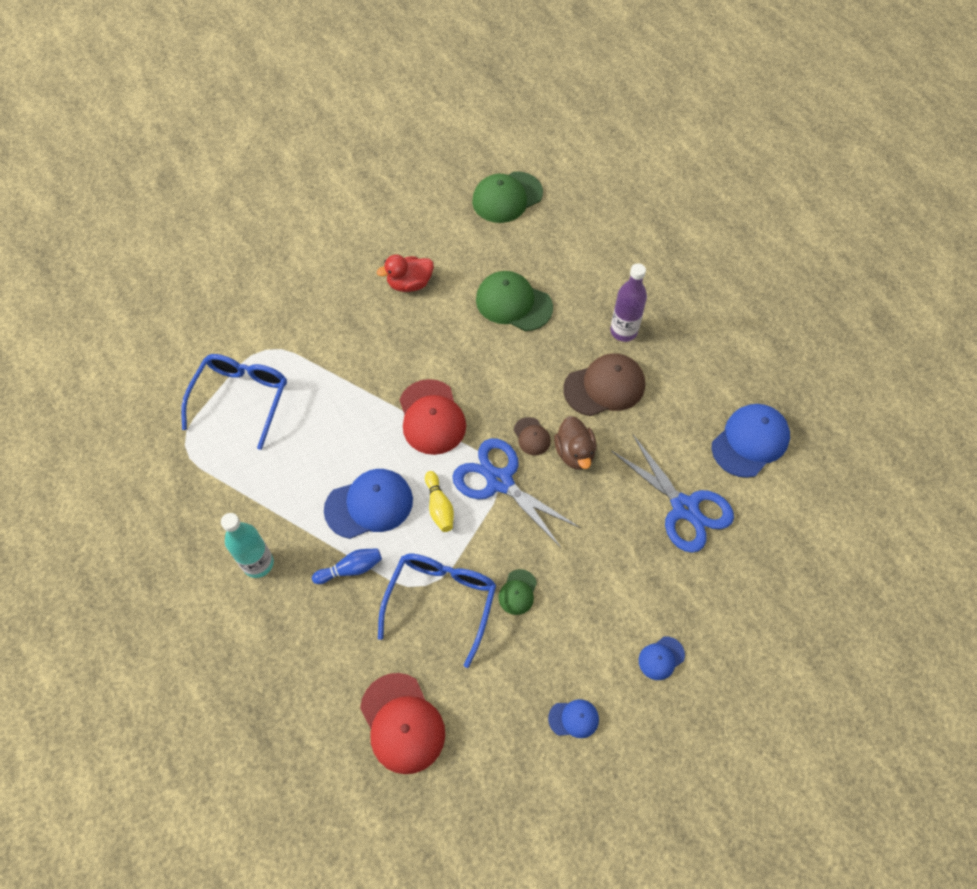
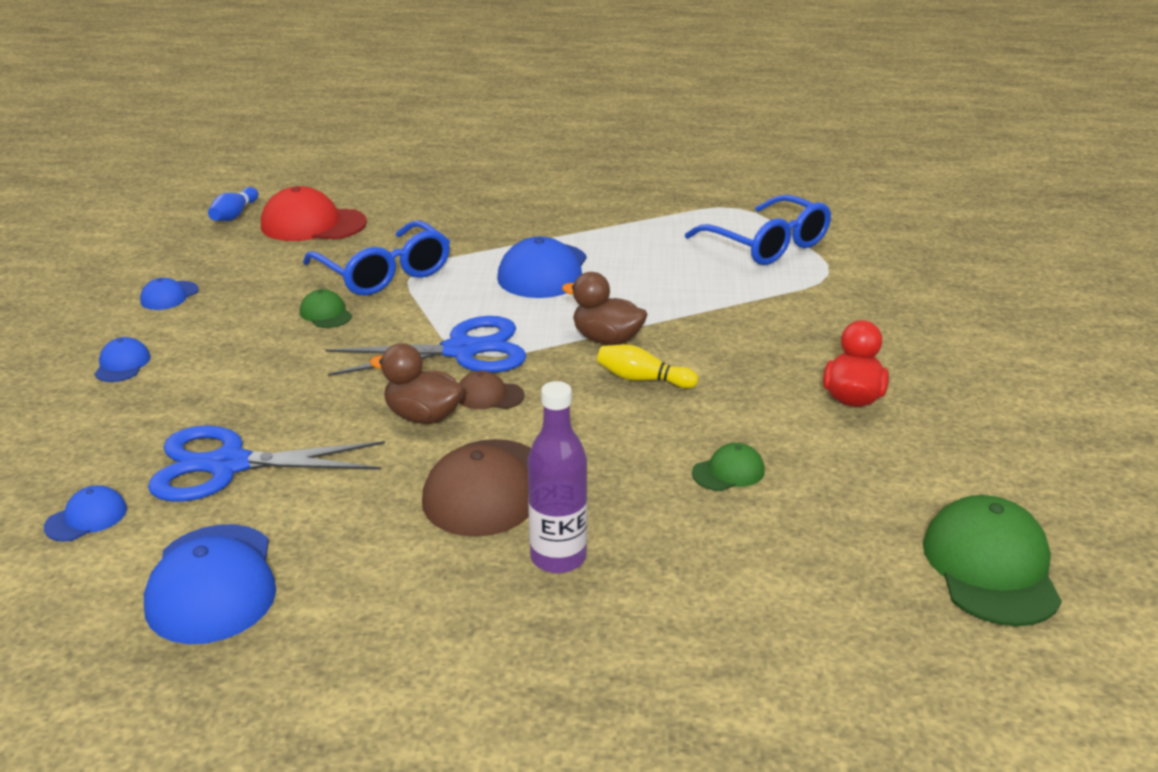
camera: 125 degrees right, 30 degrees down
(258, 563) = (556, 208): turquoise bottle -> none
(351, 569) = (487, 243): blue bowling pin -> blue bowling pin (234, 215)
(431, 417) = (606, 339): red cap -> brown duck
(439, 507) = (485, 305): yellow bowling pin -> yellow bowling pin (642, 379)
(513, 303) = (728, 472): green cap -> green cap, size x0.51
(768, 533) = (86, 518): none -> blue cap

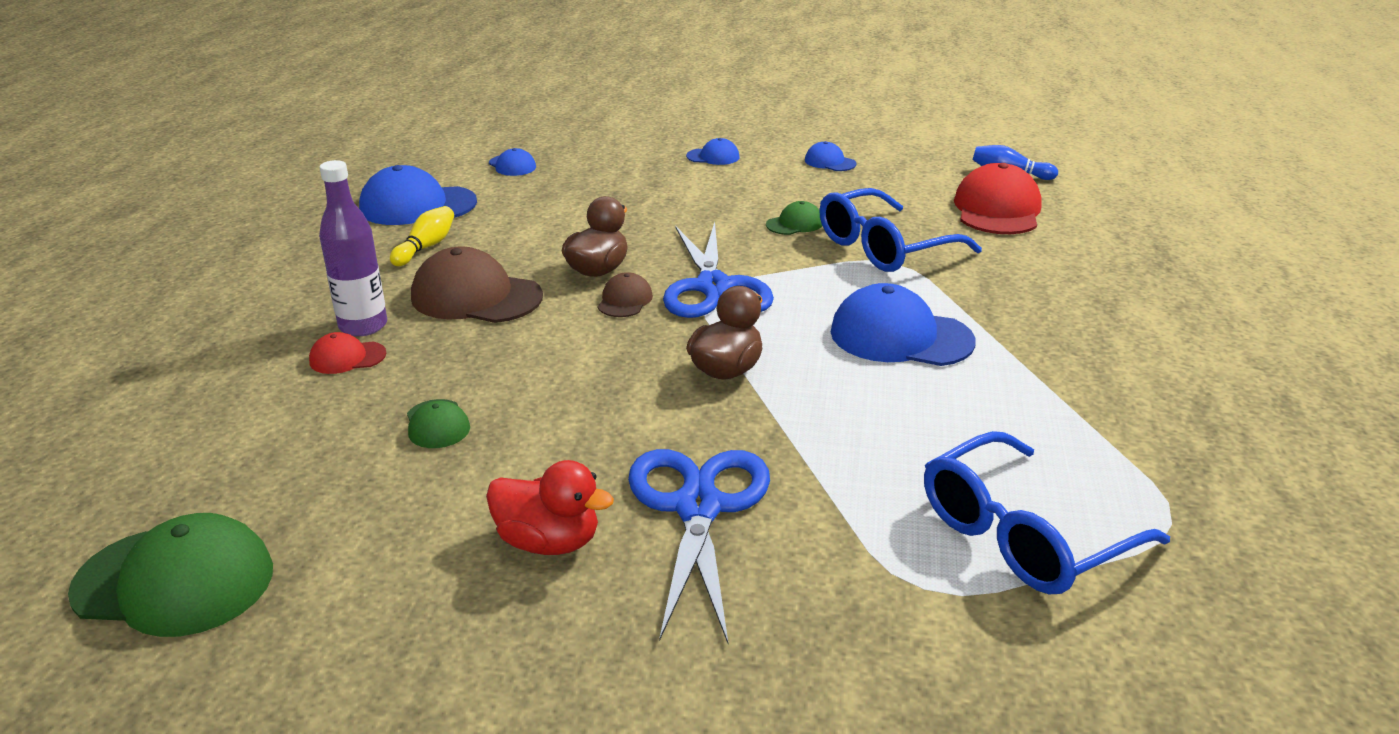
camera: 95 degrees right, 0 degrees up
(228, 465) = (555, 201): blue scissors -> blue scissors (697, 507)
(627, 554) = (347, 357): none -> red cap
(642, 379) = (634, 387): yellow bowling pin -> yellow bowling pin (426, 247)

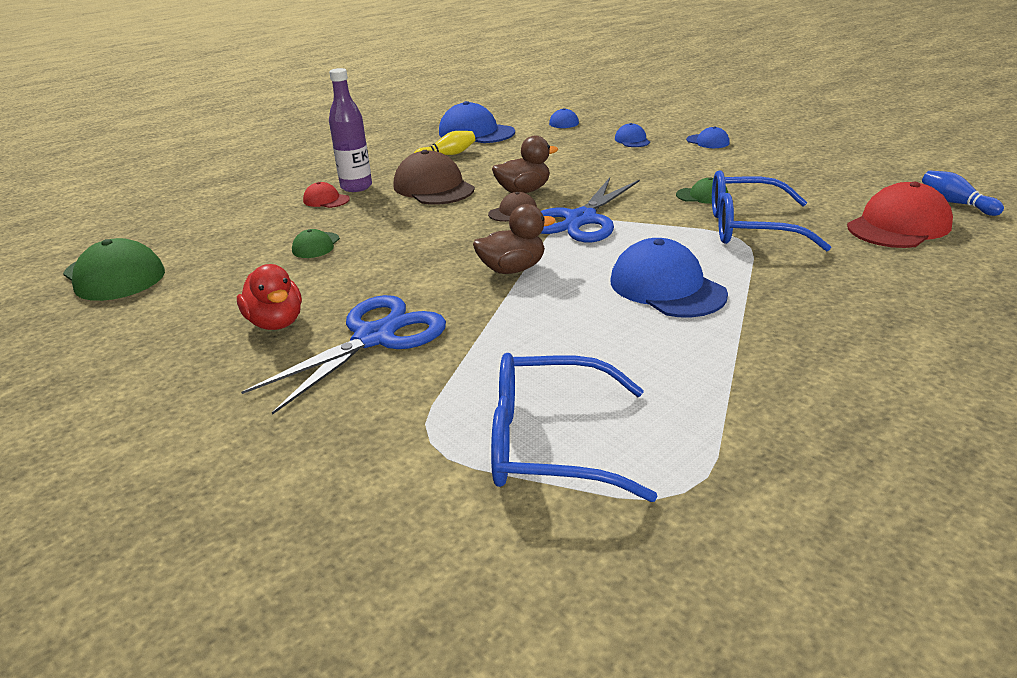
camera: 40 degrees right, 0 degrees up
(830, 162) = (796, 162): blue cap -> blue cap (632, 140)

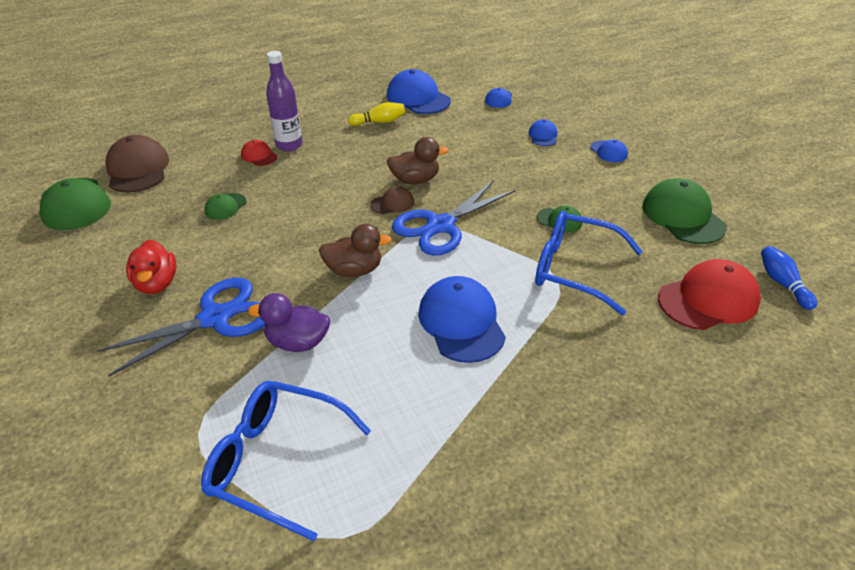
camera: 15 degrees right, 10 degrees up
(433, 187) = (347, 159): brown cap -> brown cap (138, 169)
(493, 338) = (297, 342): none -> purple duck
(820, 174) = (683, 216): none -> green cap

